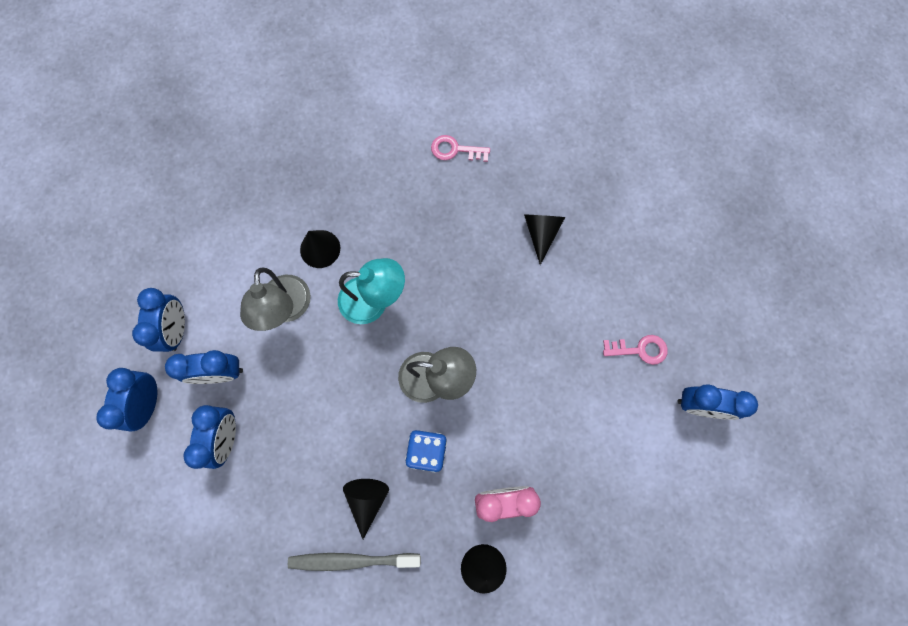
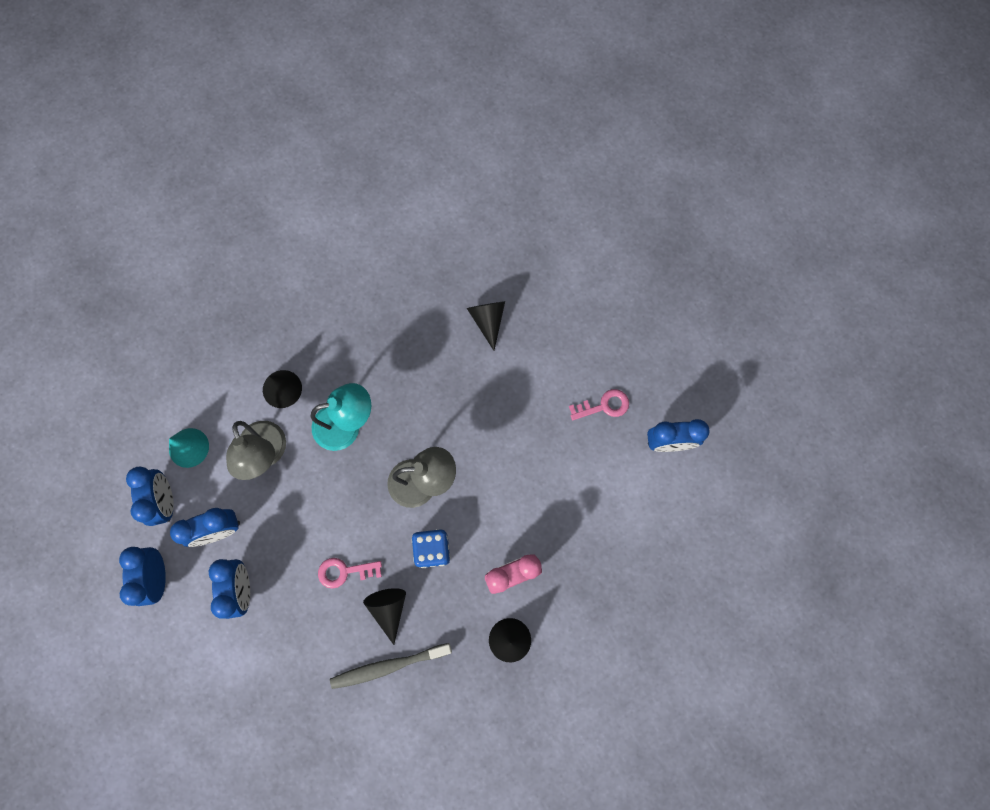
camera: 15 degrees left, 0 degrees up
(214, 283) = (189, 447): none -> turquoise cone
(455, 150) = (387, 261): pink key -> pink key (345, 571)

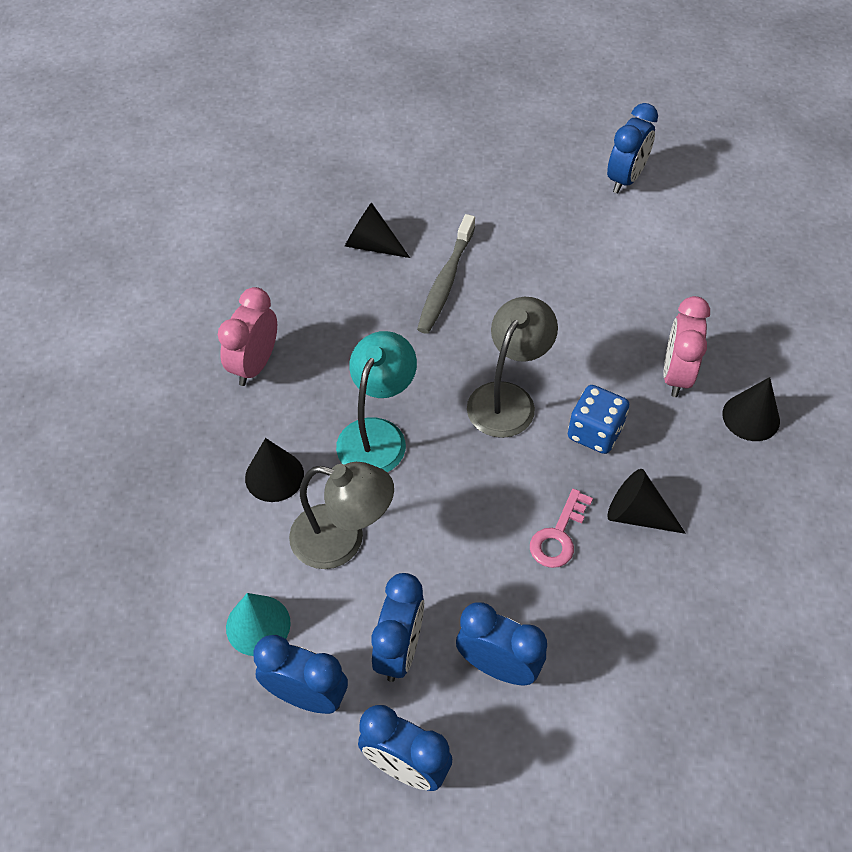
camera: 55 degrees left, 20 degrees down
(349, 322) = (255, 365): none -> pink clock
(388, 666) = (708, 553): grey toothbrush -> grey toothbrush (445, 281)
(603, 406) = (546, 205): pink key -> none

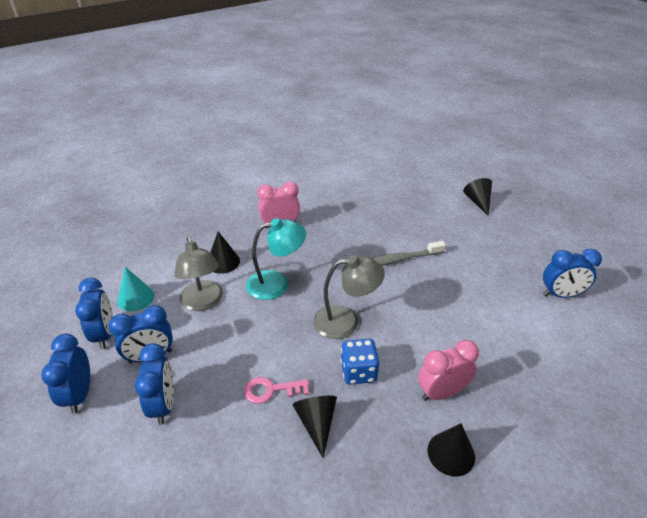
camera: 55 degrees right, 15 degrees down
(371, 245) = (389, 225): black cone -> black cone (478, 202)

